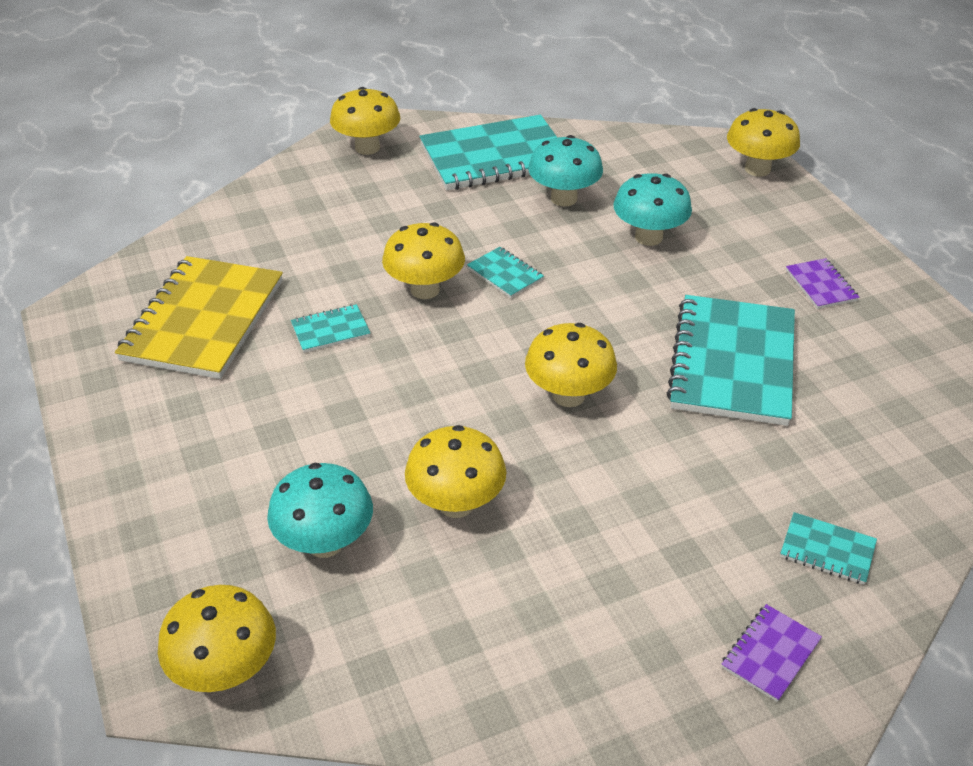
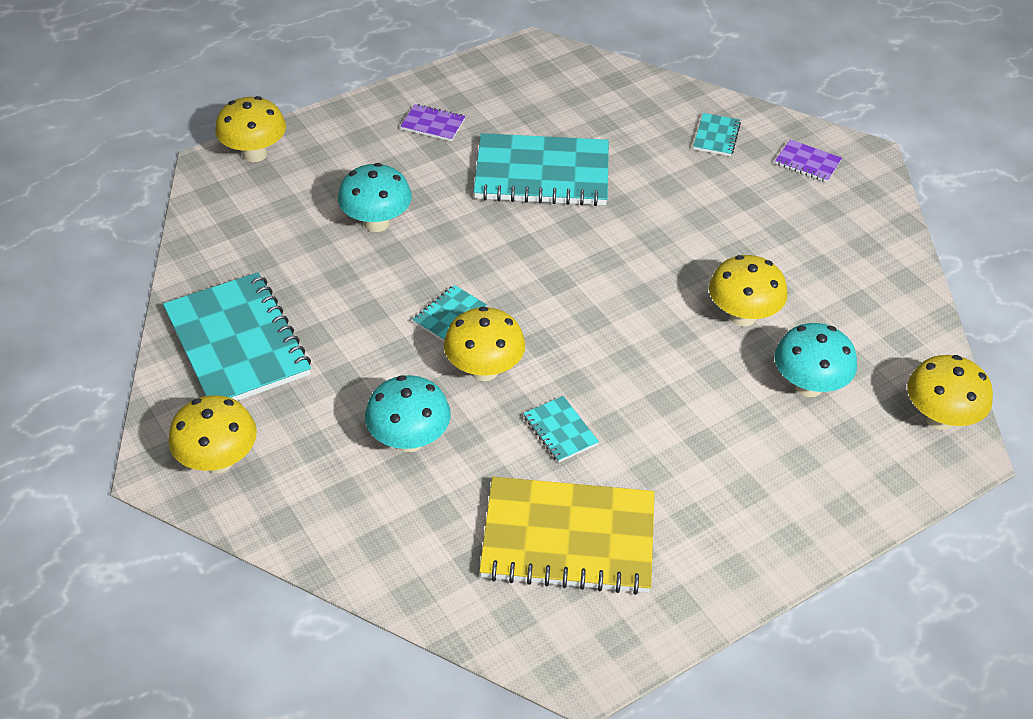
camera: 100 degrees left, 5 degrees up
(563, 198) = (316, 283): turquoise mushroom -> turquoise mushroom (409, 440)
(568, 395) = (605, 262): yellow mushroom -> none
(821, 285) = (433, 124): purple notebook -> purple notebook turned 45 degrees clockwise

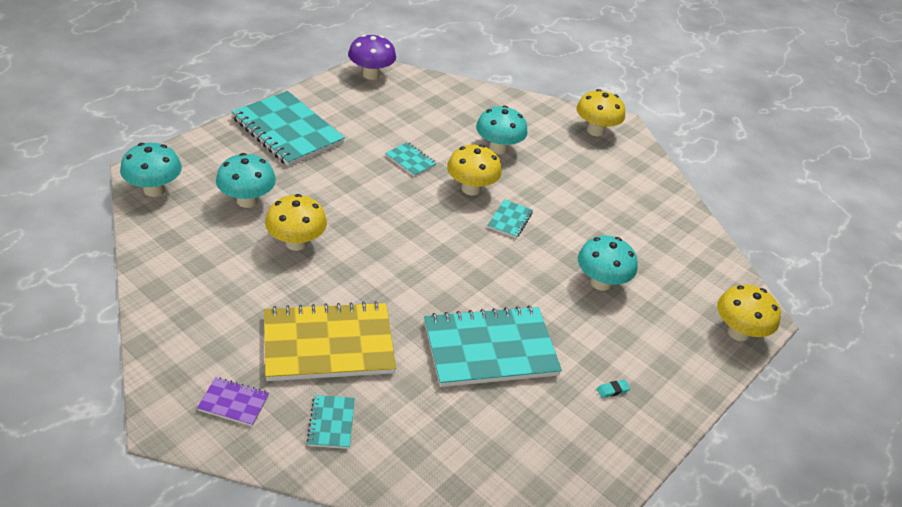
camera: 160 degrees right, 5 degrees down
(237, 343) = (633, 188): turquoise notebook -> turquoise notebook (287, 131)
(433, 124) = (612, 390): purple notebook -> turquoise eraser
(568, 538) = (390, 113): yellow notebook -> yellow notebook (328, 344)
(582, 651) = (371, 75): none -> purple mushroom
(939, 418) = (154, 190): yellow mushroom -> turquoise mushroom

